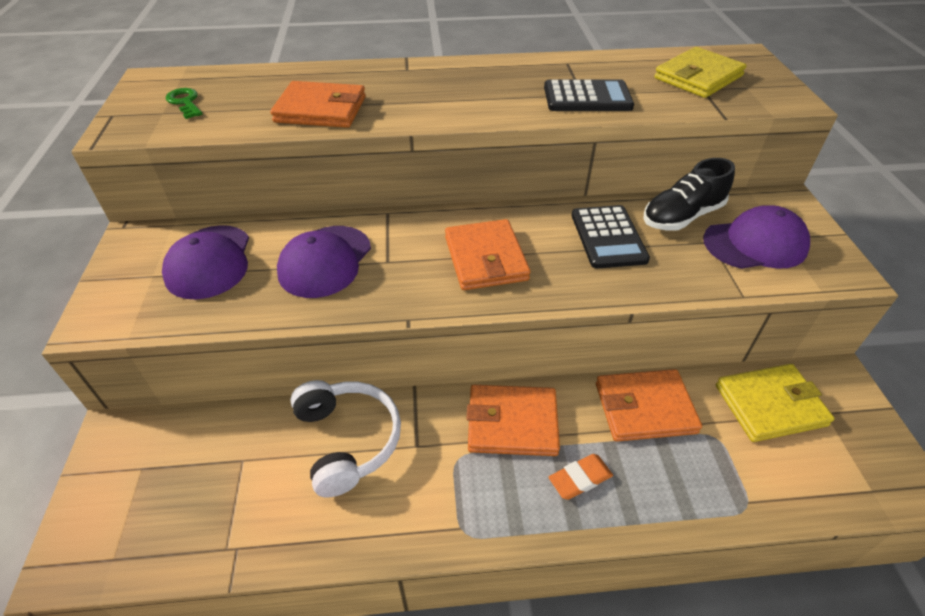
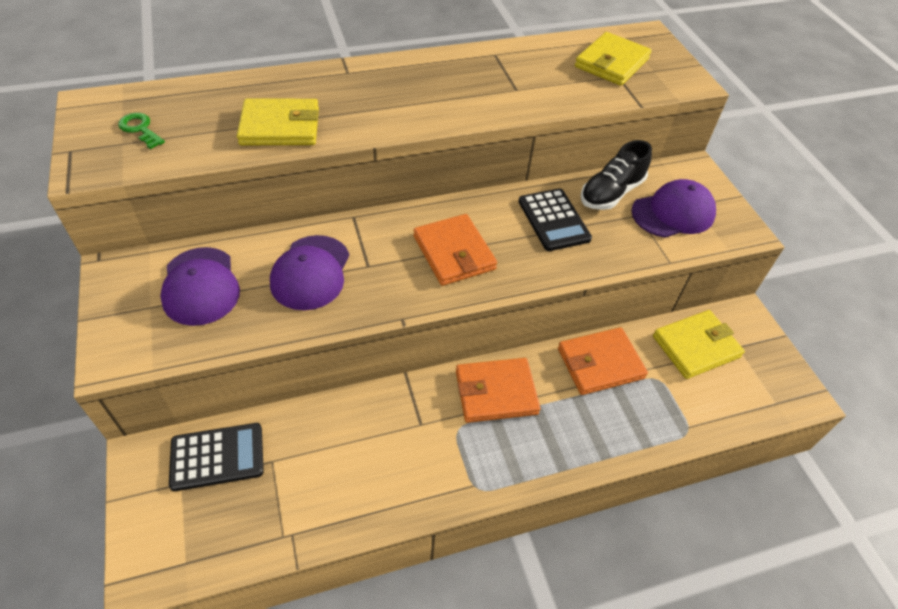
camera: 15 degrees left, 5 degrees up
(321, 110) = (280, 127): orange wallet -> yellow wallet
(348, 440) = (360, 429): white headphones -> none
(580, 479) = (559, 430): orange eraser -> none
(587, 97) = (521, 93): black calculator -> black calculator (217, 457)

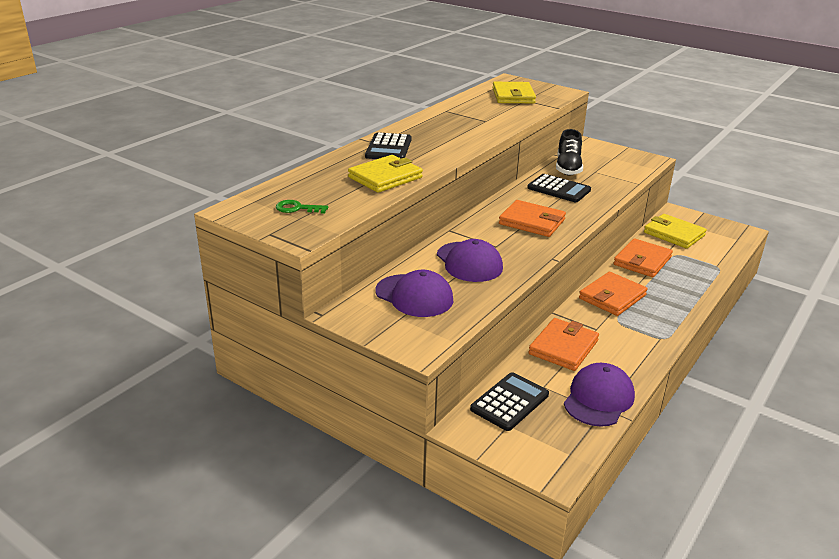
camera: 35 degrees left, 20 degrees down
(348, 85) = (388, 148): none -> black calculator
(355, 425) = (563, 347): none -> orange wallet
(673, 213) = (609, 164): purple cap -> purple cap (598, 398)
(696, 347) = (674, 234): yellow wallet -> yellow wallet turned 75 degrees counterclockwise

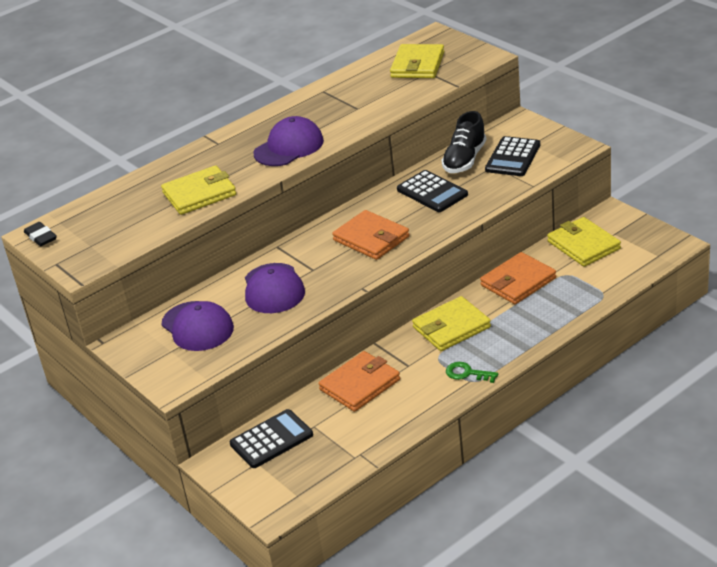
camera: 20 degrees right, 5 degrees up
(240, 213) = (41, 237): none -> black eraser
(297, 208) = (94, 233): green key -> green key (467, 373)
(388, 148) = (226, 151): black calculator -> black calculator (513, 157)
(598, 398) = (360, 443): purple cap -> purple cap (289, 147)
(612, 297) = (451, 327): orange wallet -> yellow wallet

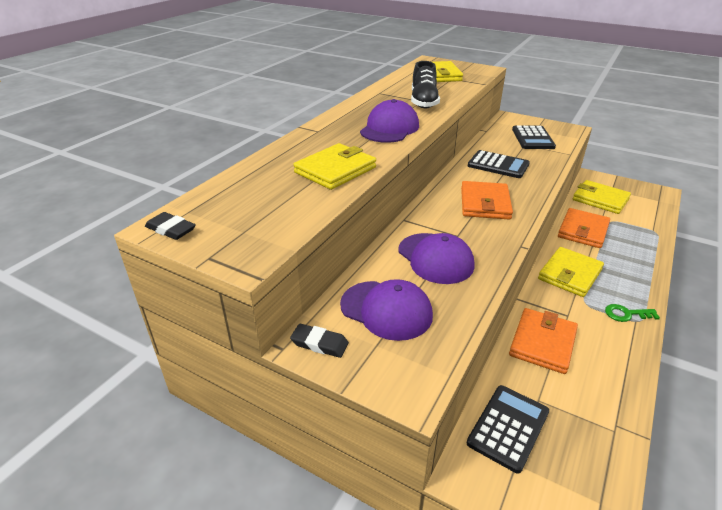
camera: 25 degrees left, 0 degrees up
(131, 343) = (319, 343): none -> black eraser
(371, 238) = (485, 203): orange wallet -> orange wallet turned 75 degrees clockwise
(464, 160) = (498, 142): black shoe -> black shoe (423, 101)

